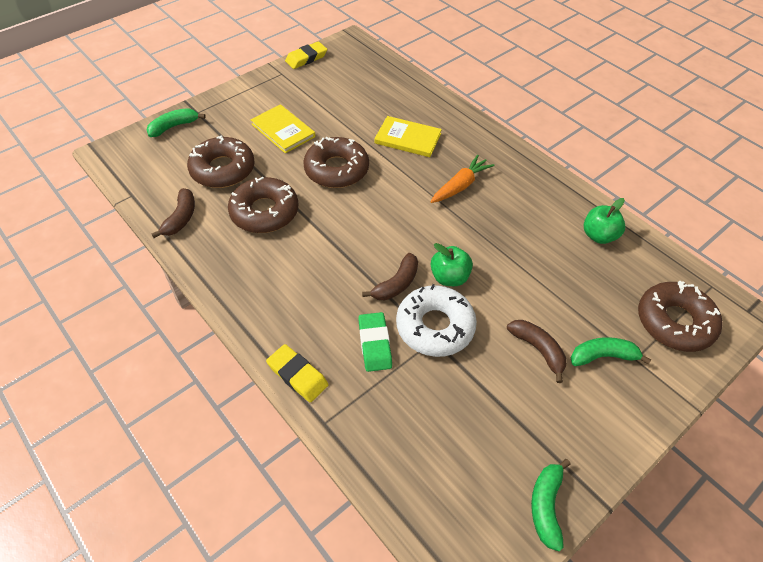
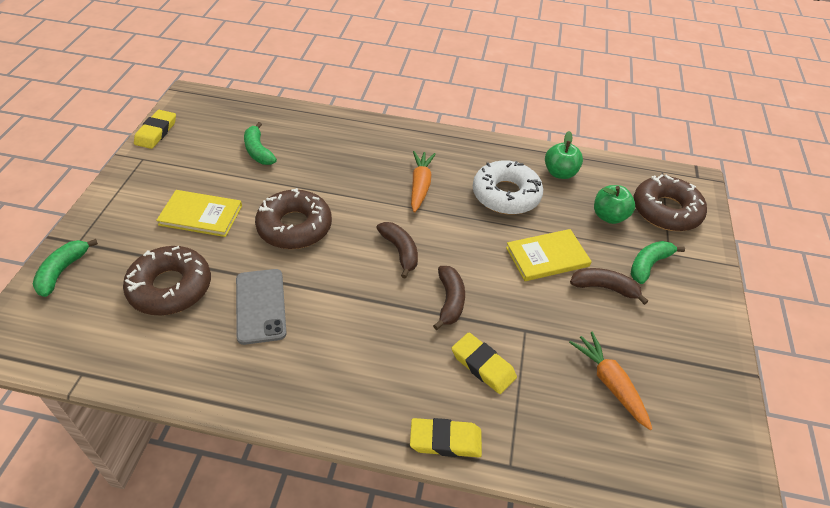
camera: 40 degrees left, 5 degrees down
(181, 218) = (170, 364): brown banana -> brown banana (400, 251)
(264, 212) = (260, 306): brown donut -> grey phone
(375, 344) = (483, 365): green eraser -> yellow eraser
(408, 138) = (334, 166): yellow book -> yellow book (547, 257)
(435, 326) = (515, 318): white donut -> white donut (506, 195)
(449, 277) = (486, 269): green apple -> green apple (609, 216)
(462, 421) = (610, 383): none -> orange carrot
(546, 506) = (722, 405): green banana -> green banana (258, 151)

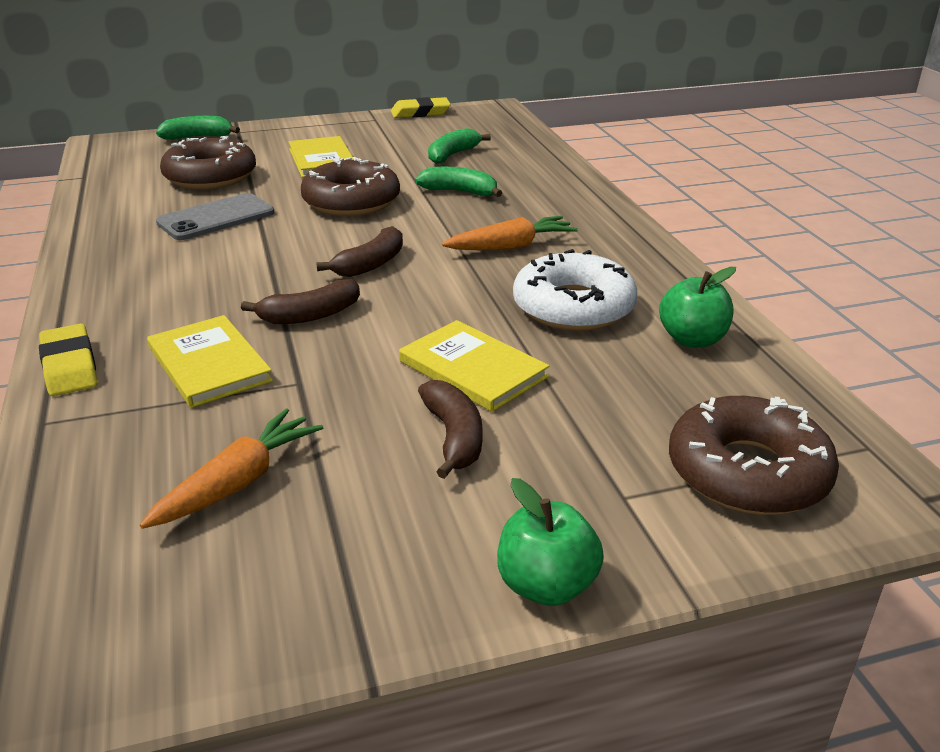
camera: 65 degrees right, 15 degrees down
(483, 365) = (209, 364): yellow eraser -> yellow book
(609, 216) = (644, 408): green apple -> green apple (546, 585)
(648, 265) = (563, 476): green banana -> green banana (460, 192)

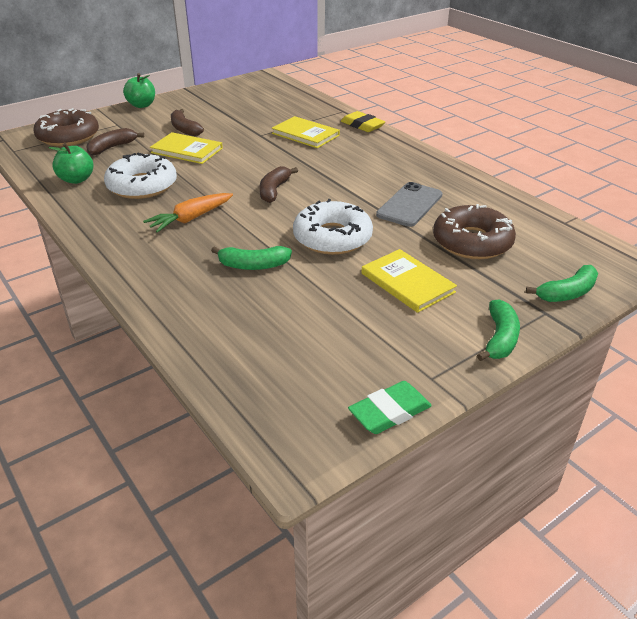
camera: 160 degrees right, 5 degrees up
(239, 482) = (253, 109): orange carrot -> none
(310, 315) = (282, 159): brown banana -> brown banana (112, 147)
(351, 201) = (332, 237): brown donut -> white donut
(420, 113) = (389, 412): yellow eraser -> green eraser
(452, 155) = (290, 319): green banana -> green banana (500, 338)

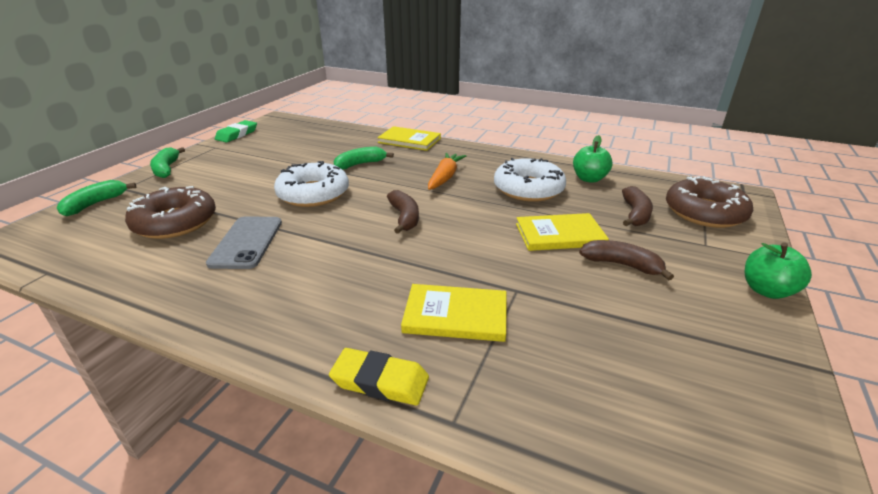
camera: 150 degrees right, 5 degrees down
(407, 283) = (237, 181): yellow book -> yellow book (409, 140)

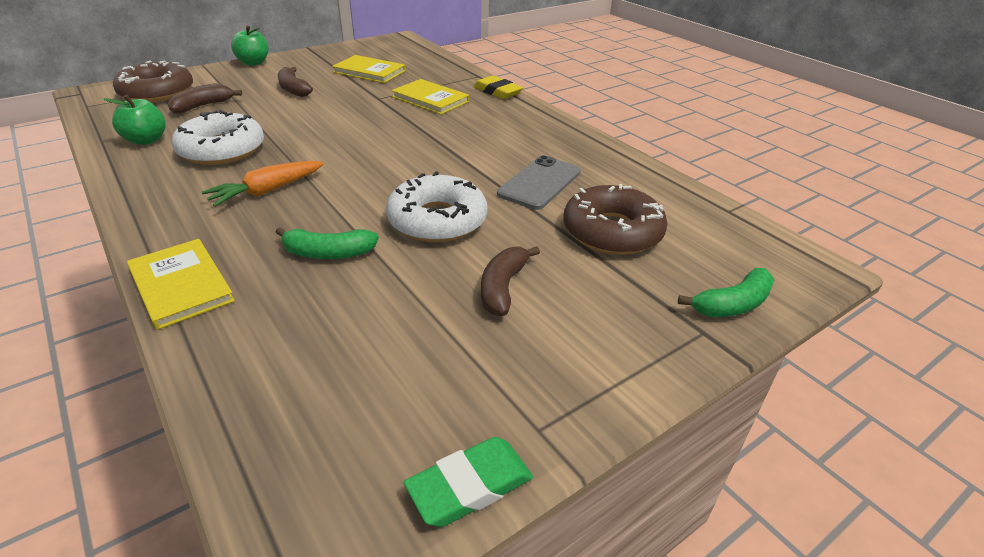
camera: 150 degrees left, 5 degrees up
(167, 169) = (640, 369): green banana -> none
(404, 217) = (378, 161): brown banana -> brown banana (503, 287)
(559, 235) = (288, 112): yellow book -> yellow book (369, 71)

